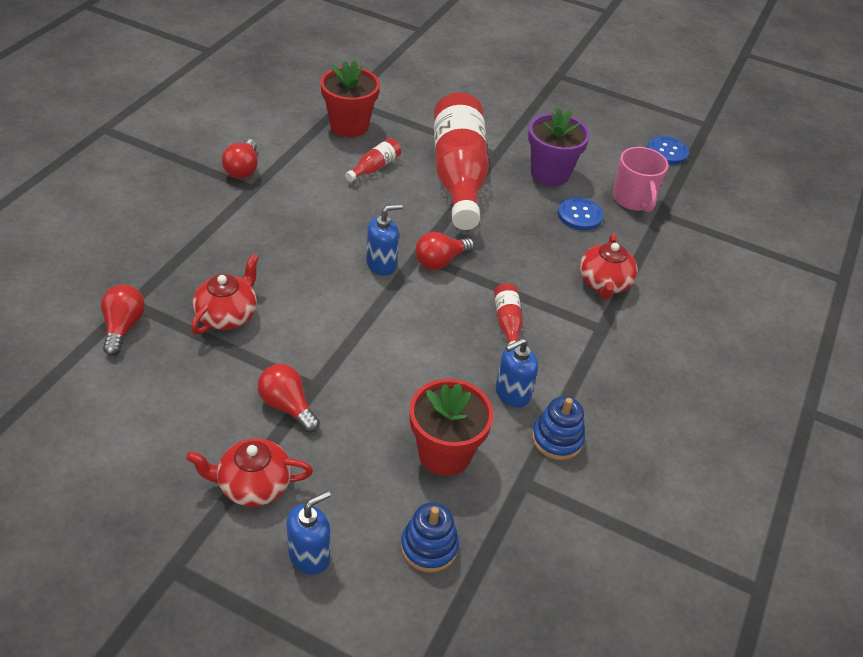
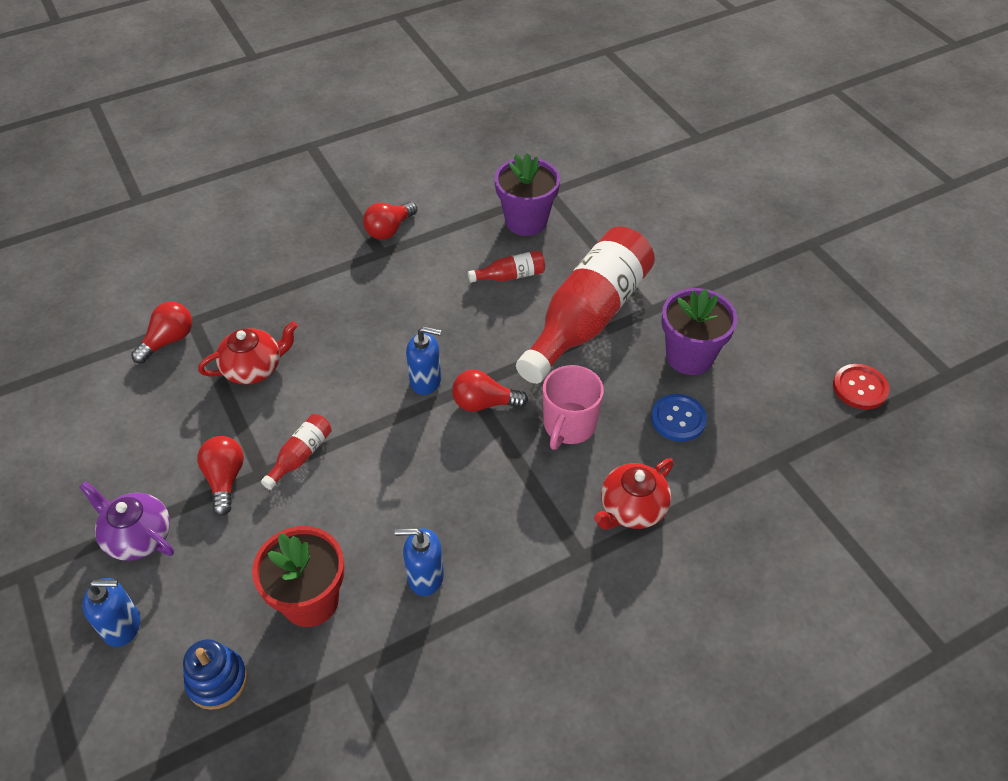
camera: 40 degrees right, 5 degrees up
(253, 485) = (138, 536): red teapot -> purple teapot
(349, 126) = (526, 221): red flower pot -> purple flower pot
(507, 323) = (489, 501): red bottle -> red bottle (300, 456)
(557, 439) = (424, 648): blue stacking toy -> none
(633, 199) = (760, 428): pink mug -> pink mug (569, 426)
(667, 152) = (860, 388): blue button -> red button

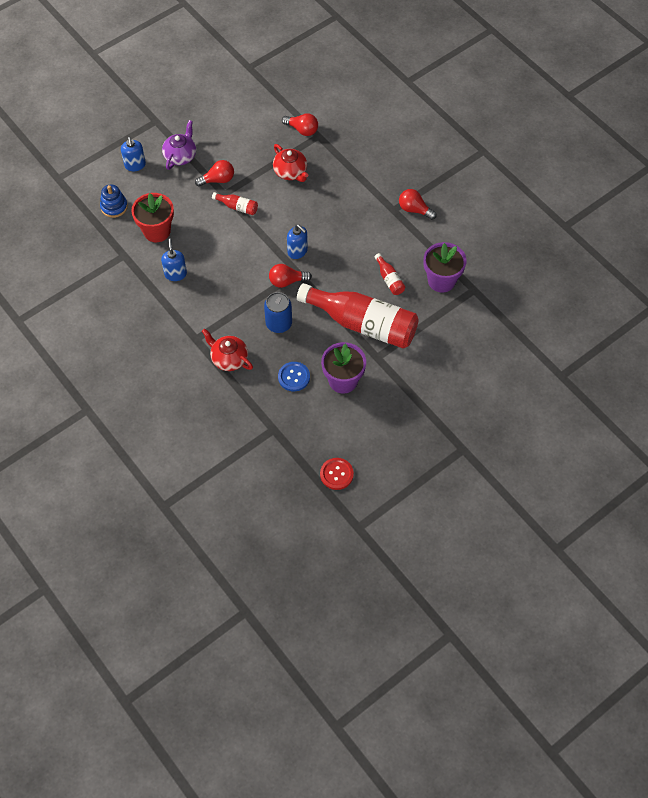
camera: 80 degrees right, 10 degrees up
(426, 381) = (297, 251): blue soap dispenser -> blue soap dispenser turned 45 degrees counterclockwise
(484, 403) = (287, 281): red light bulb -> red light bulb turned 90 degrees counterclockwise
(569, 426) = (279, 323): pink mug -> blue can

